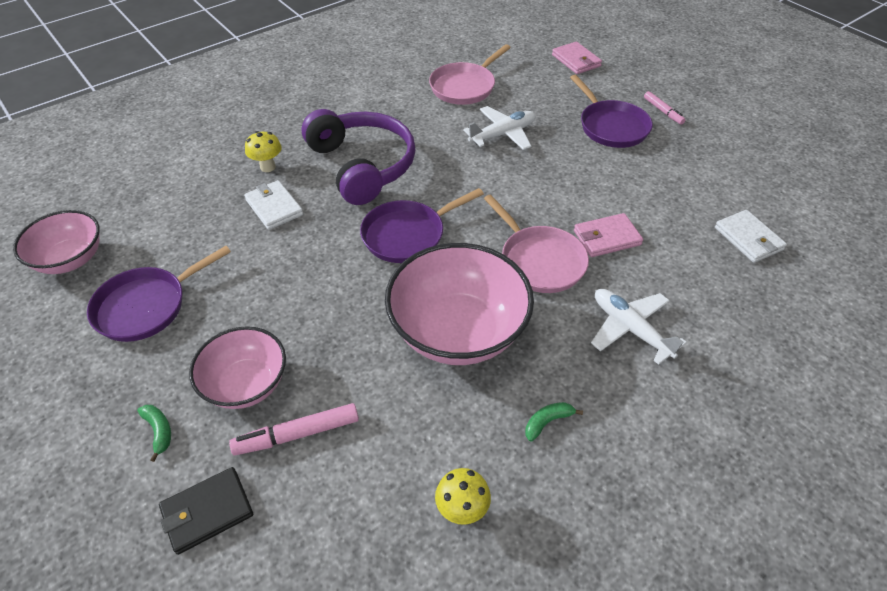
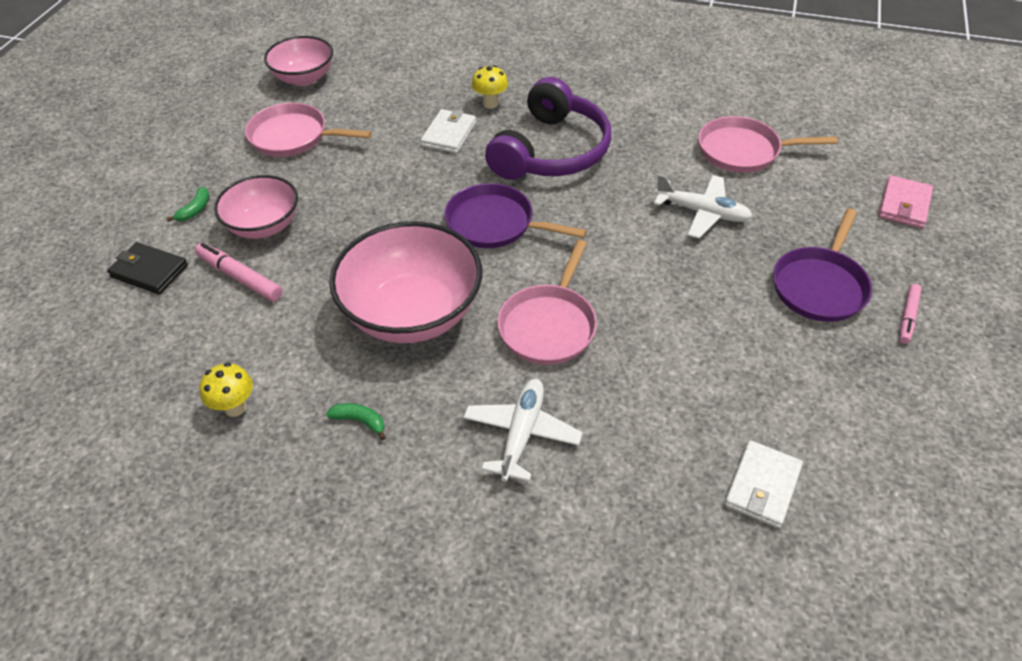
camera: 55 degrees right, 0 degrees up
(146, 306) = (293, 137): purple pan -> pink pan
(606, 238) = (633, 361): pink wallet -> none

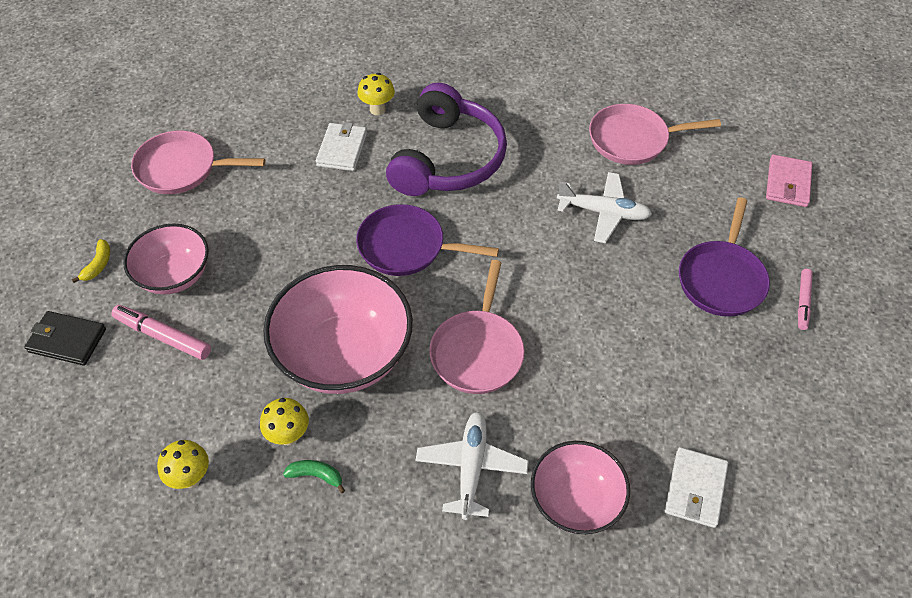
camera: 10 degrees left, 5 degrees up
(195, 210) = (98, 265): green banana -> yellow banana
(304, 78) = (178, 97): pink bowl -> pink bowl (576, 501)
(341, 380) = (289, 436): none -> yellow mushroom

